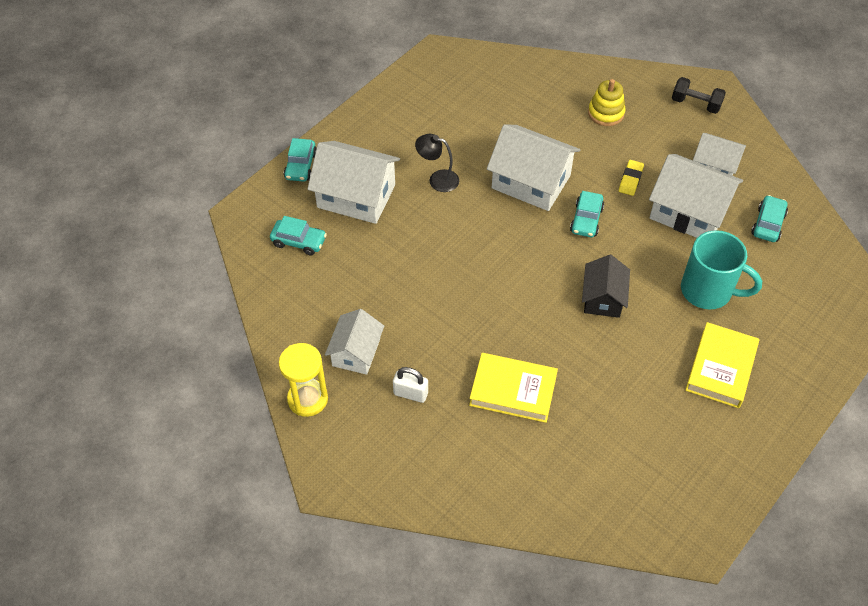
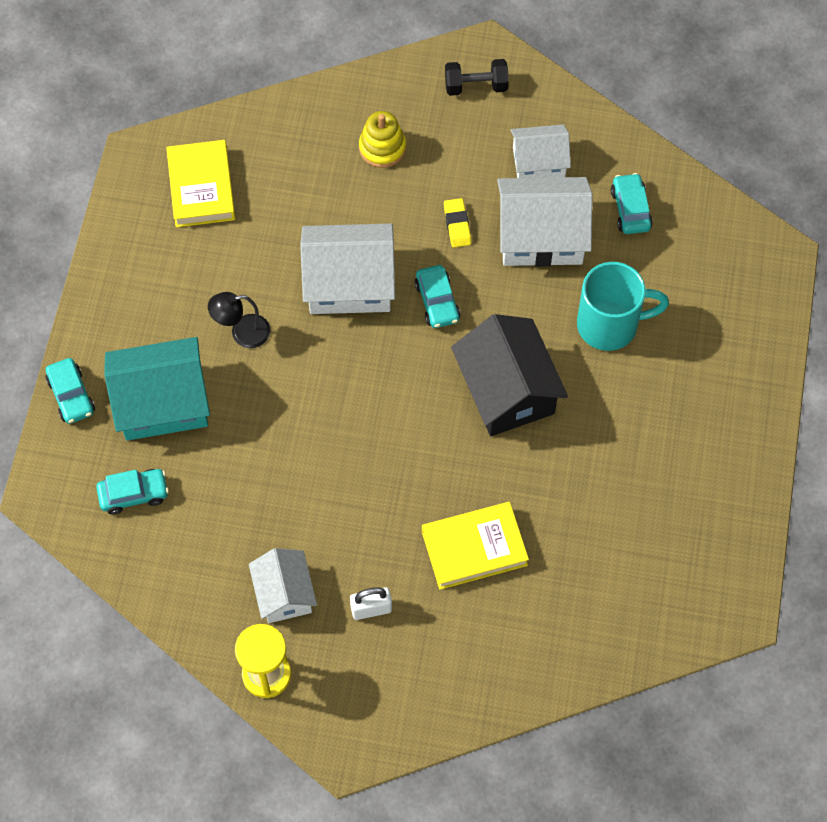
camera: 30 degrees left, 10 degrees up
(356, 196) = (162, 402): white house -> turquoise house
(603, 298) = (507, 390): black house -> black house, size x1.62
(721, 368) = (667, 410): yellow book -> yellow book (201, 187)

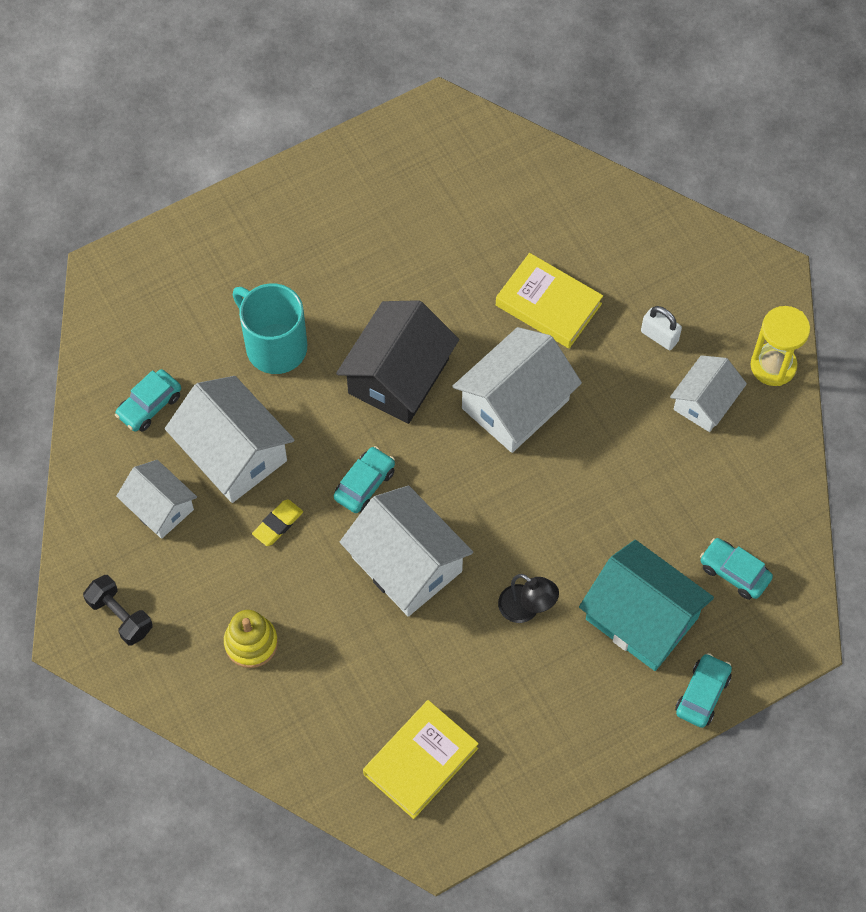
camera: 130 degrees left, 0 degrees up
(409, 454) = (515, 404): none -> white house

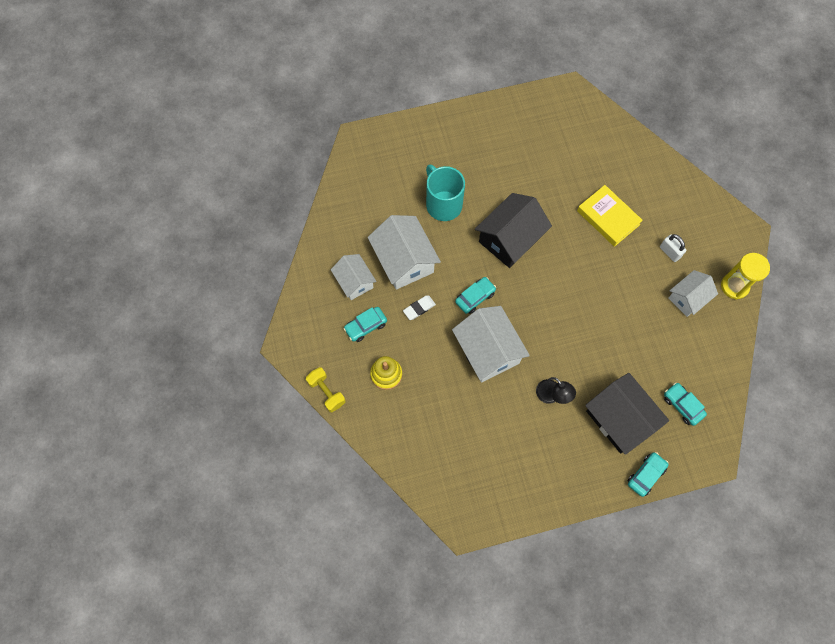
camera: 15 degrees right, 5 degrees up
(120, 616) = (316, 339): black dumbbell -> none
(149, 405) = (363, 221): turquoise car -> turquoise car (365, 326)
(160, 696) = (326, 392): none -> yellow dumbbell
(278, 524) = (419, 308): yellow eraser -> white eraser
(420, 761) = (467, 471): yellow book -> none
(515, 404) = (574, 272): white house -> none
(642, 618) = (620, 419): turquoise house -> black house

